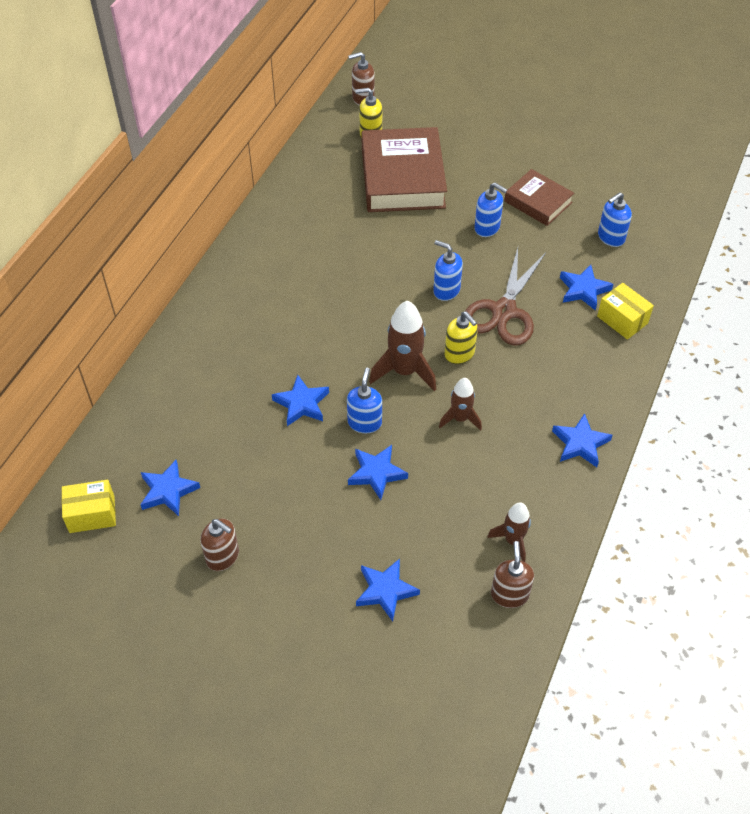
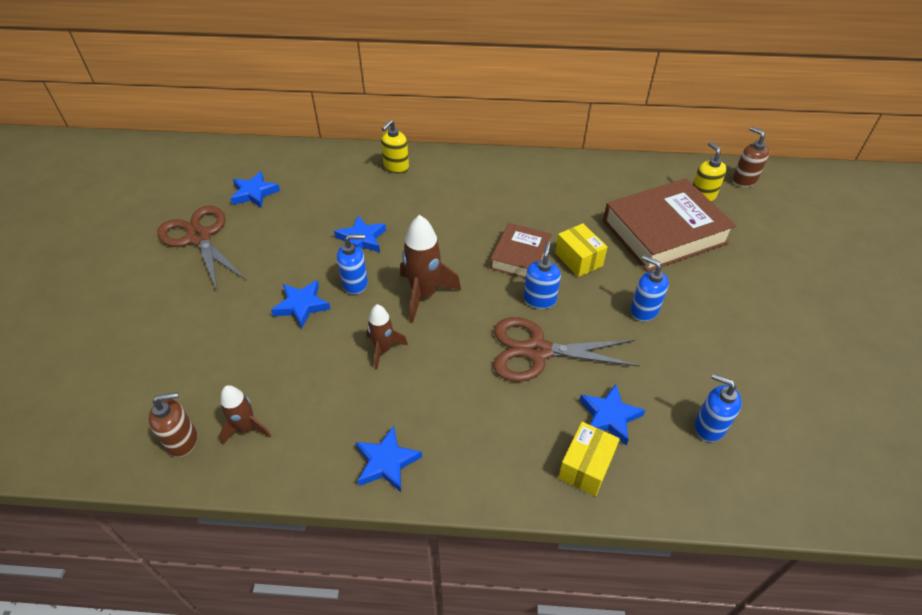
camera: 70 degrees right, 5 degrees down
(92, 514) = (226, 165): yellow box -> yellow box (578, 259)
(223, 556) = (199, 237): brown soap dispenser -> brown scissors
(385, 591) = (177, 344): blue star -> none
(459, 354) = (463, 329): yellow soap dispenser -> yellow soap dispenser (396, 167)
(487, 228) = (644, 310): blue soap dispenser -> blue soap dispenser turned 120 degrees clockwise
(538, 202) = (713, 344): brown book -> brown book (520, 256)

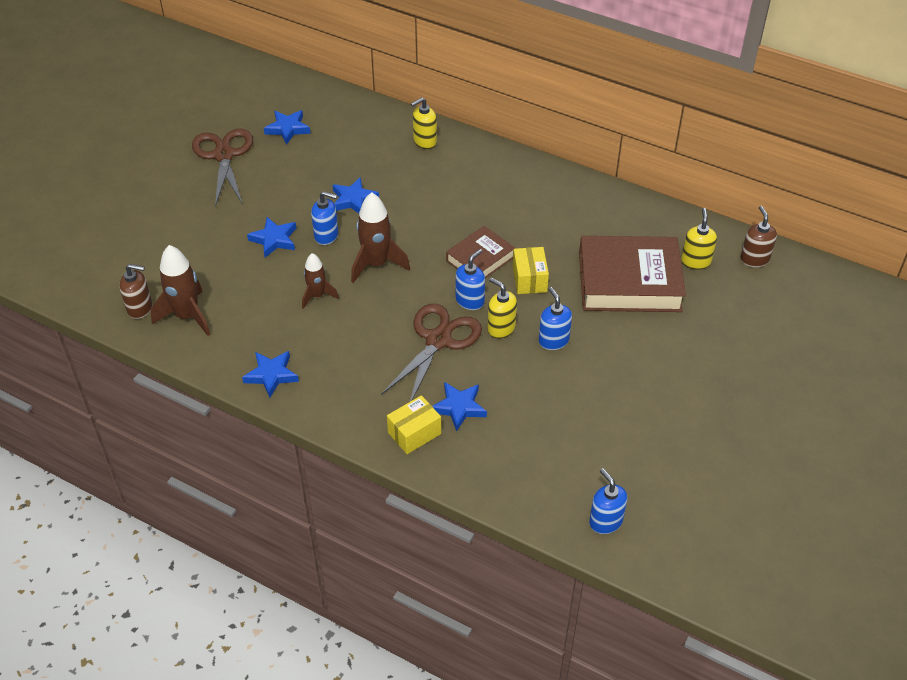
camera: 25 degrees right, 0 degrees up
(247, 428) = (187, 316): brown rocket -> brown rocket, size x1.63
(538, 351) = (438, 340): brown scissors -> brown scissors turned 90 degrees clockwise
(588, 316) = (501, 328): none -> yellow soap dispenser
(709, 426) = (534, 444): blue soap dispenser -> blue soap dispenser (605, 521)

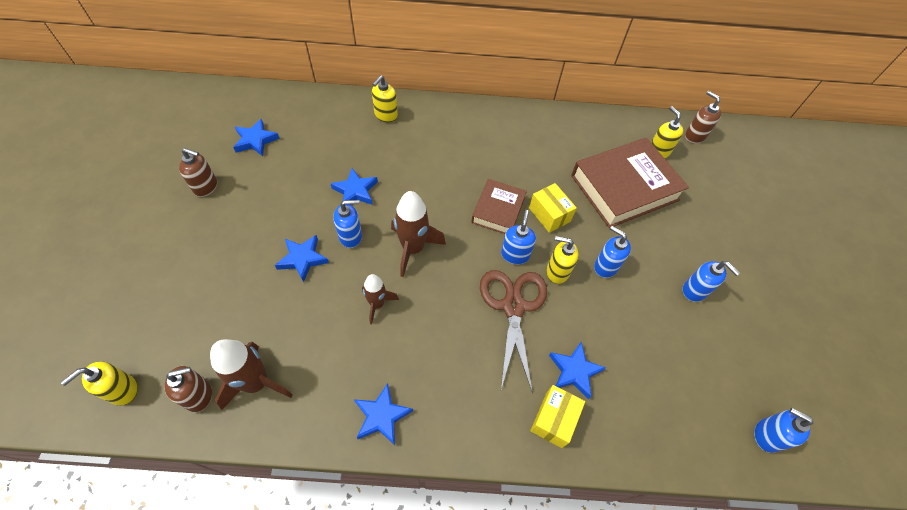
camera: 30 degrees left, 10 degrees up
(87, 284) = (123, 390): none -> yellow soap dispenser
(224, 155) = (206, 187): brown scissors -> brown soap dispenser
(630, 391) = (694, 291): none -> blue soap dispenser

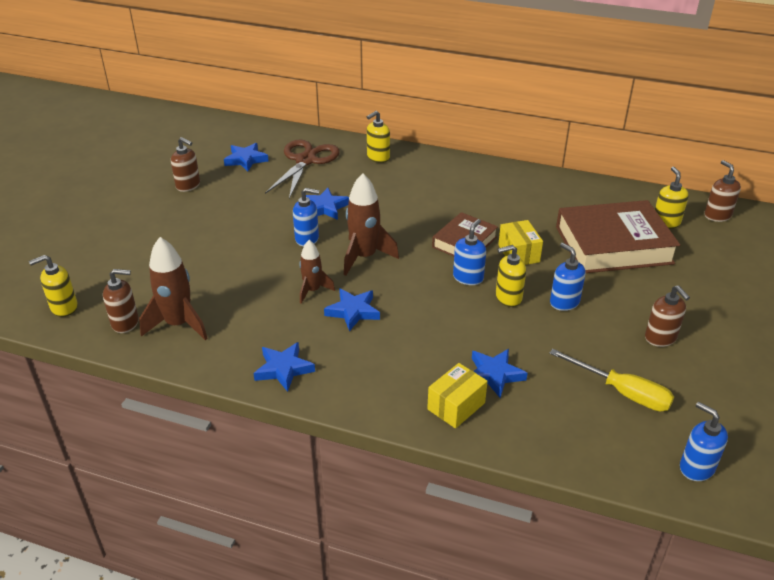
camera: 20 degrees right, 20 degrees down
(303, 259) = (255, 247): blue star -> blue star (353, 311)
(513, 307) = (449, 315): brown scissors -> brown scissors (305, 161)
(557, 272) = (508, 297): yellow soap dispenser -> yellow soap dispenser turned 45 degrees counterclockwise
(684, 363) = (622, 392): none -> yellow screwdriver
(694, 291) = (660, 338): blue soap dispenser -> brown soap dispenser

